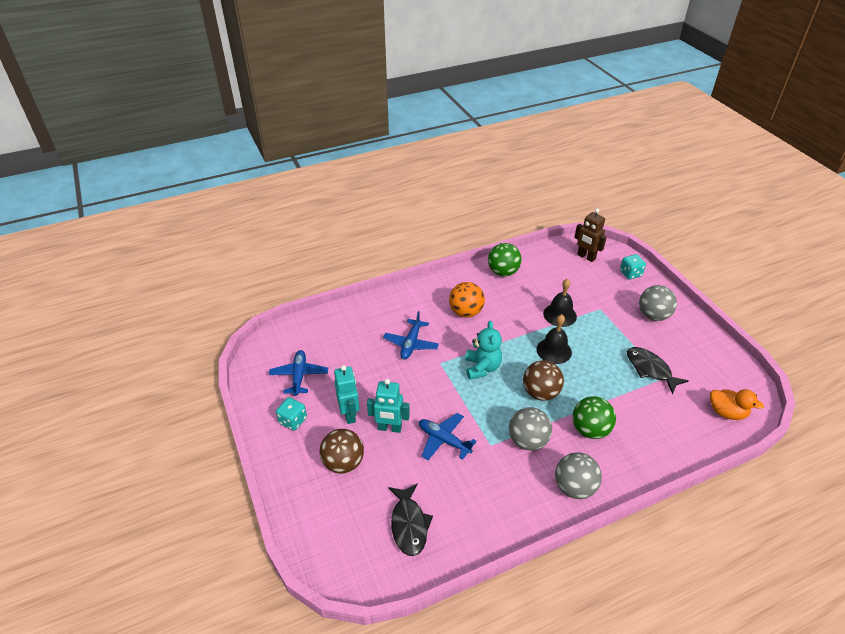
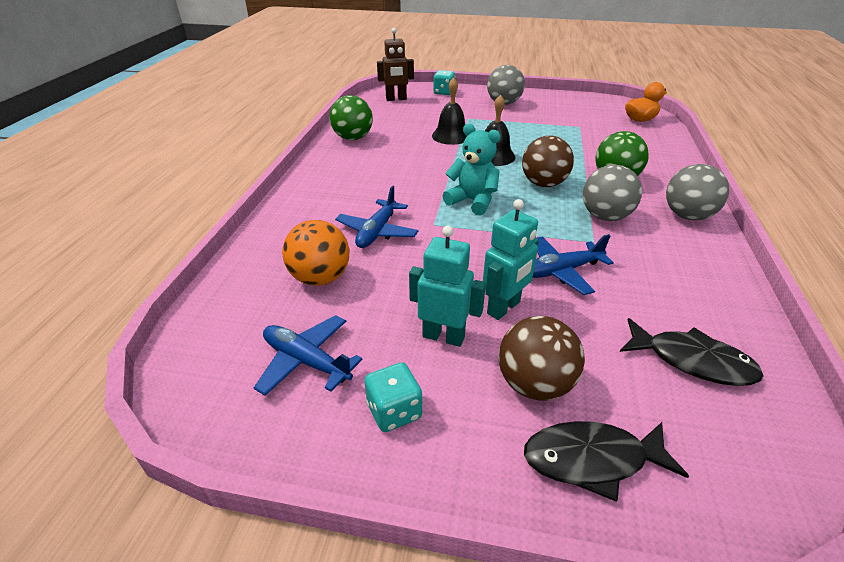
camera: 55 degrees left, 5 degrees down
(411, 344) = (377, 231): blue plane -> blue plane turned 60 degrees clockwise
(466, 312) = (378, 178): orange ball -> orange ball (320, 278)
(650, 369) = (564, 127): black fish -> black fish (592, 460)

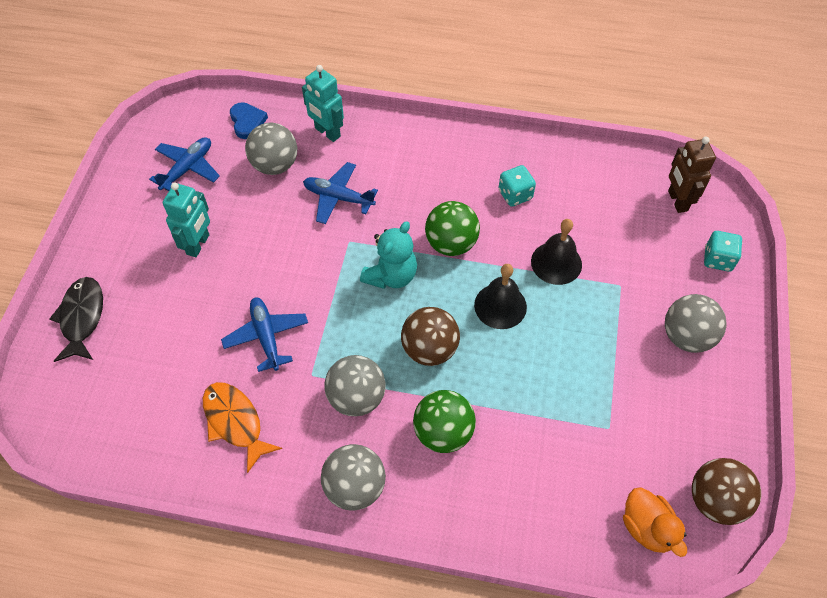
camera: 90 degrees right, 20 degrees up
(236, 306) = (247, 122): none -> blue heart
(320, 278) = (275, 165): orange ball -> grey ball
(353, 138) = (540, 163): green ball -> green ball (451, 244)
(394, 411) = (138, 217): turquoise dice -> turquoise dice (515, 195)
(504, 308) = (223, 286): turquoise robot -> turquoise robot (327, 132)
(534, 384) = (144, 296): brown ball -> brown ball (715, 500)
(670, 286) = (235, 422): none -> orange fish
(692, 361) = (146, 406): black fish -> none

